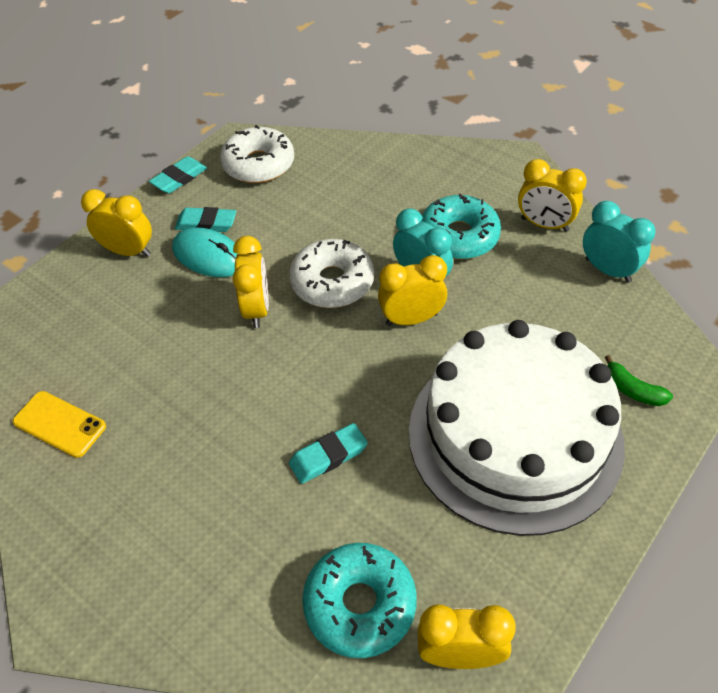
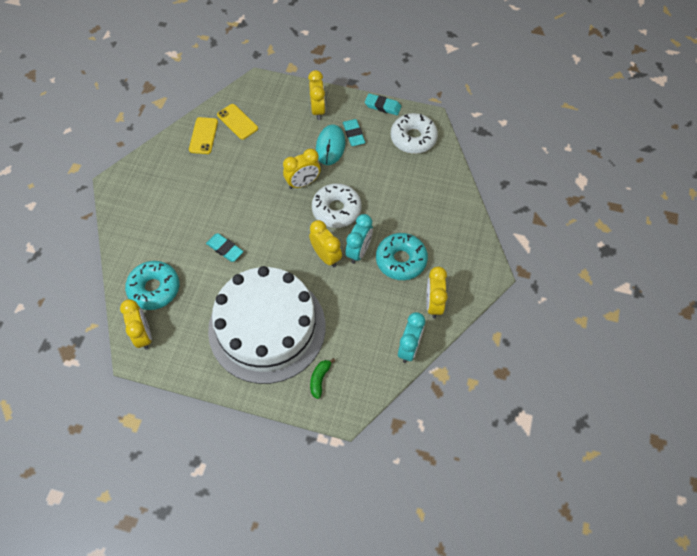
camera: 65 degrees right, 10 degrees up
(68, 364) = (237, 122): none -> yellow phone

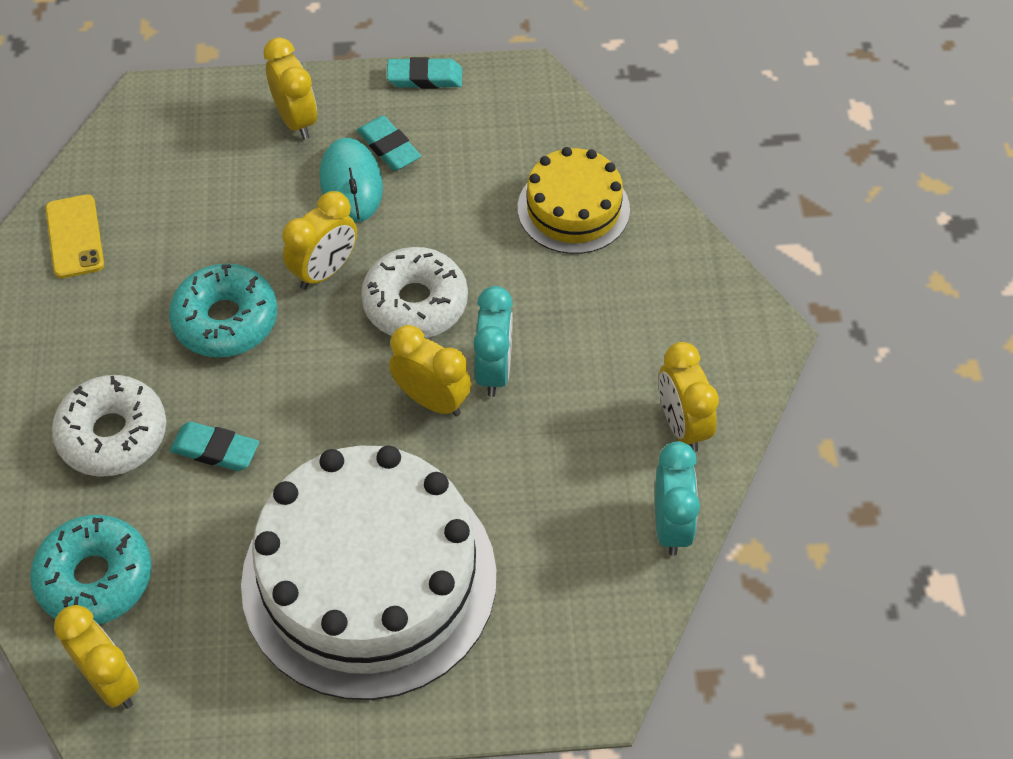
camera: 20 degrees left, 5 degrees down
(237, 122) = (136, 189): yellow phone -> none
(319, 379) = (519, 645): green banana -> none
(401, 260) = (584, 362): turquoise donut -> turquoise donut (226, 320)
(413, 138) = (511, 122): white donut -> white donut (113, 434)
(425, 187) = (573, 208): none -> yellow cake

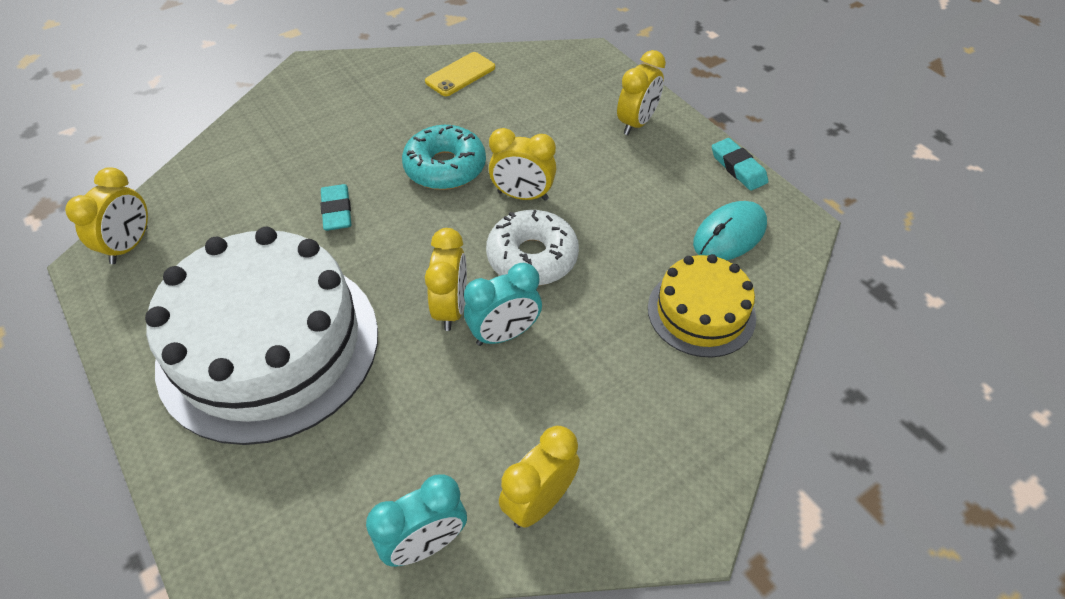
camera: 60 degrees right, 5 degrees down
(95, 578) = (207, 202): turquoise donut -> none
(113, 434) = (321, 159): white donut -> none
(351, 183) = (609, 174): turquoise mouse -> turquoise mouse (729, 234)
(389, 147) = (658, 178): turquoise eraser -> none

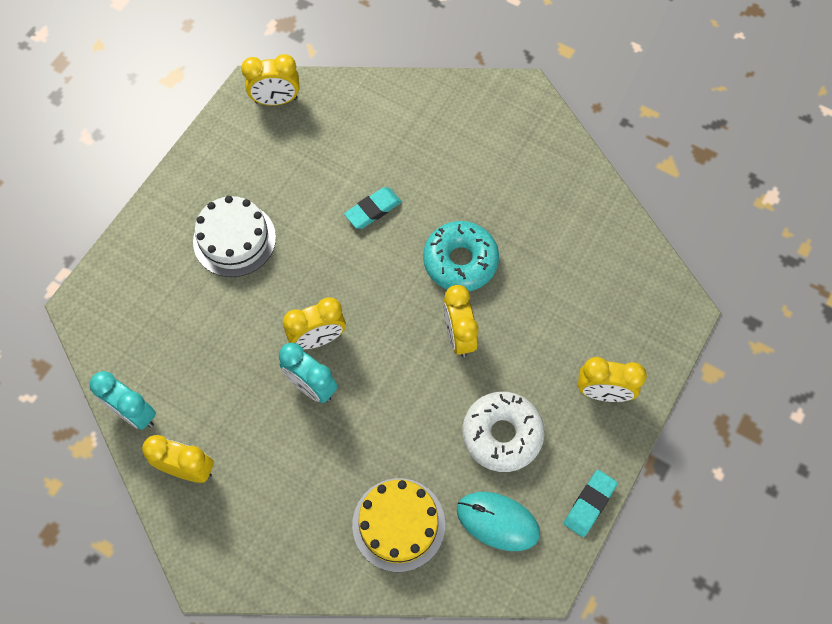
camera: 65 degrees right, 15 degrees up
(269, 346) = (234, 239): white cake -> white cake, size x0.51
(460, 75) = (585, 214): yellow phone -> none
(532, 257) = (395, 373): white donut -> white donut (502, 434)

